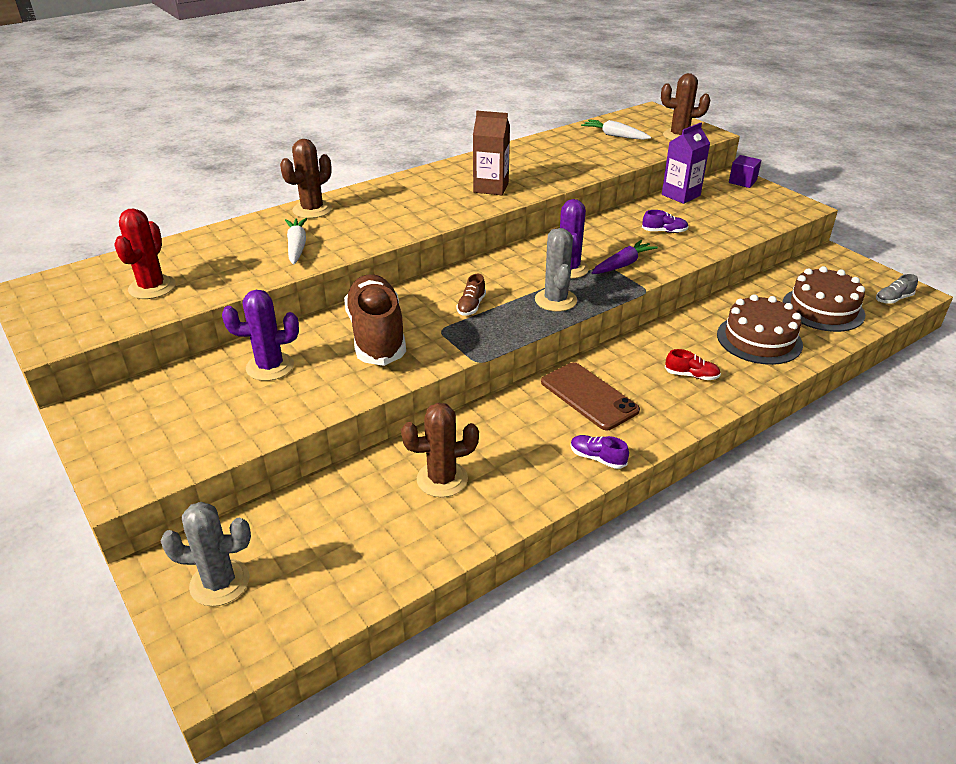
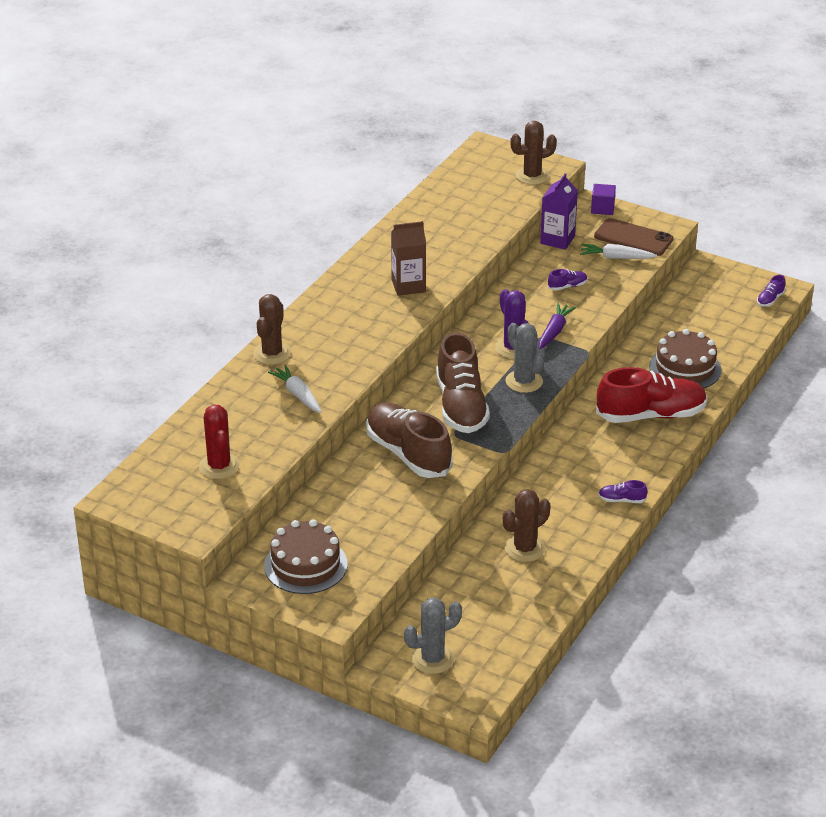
camera: 25 degrees left, 0 degrees up
(270, 367) = (349, 504): purple cactus -> none
(471, 306) = (461, 406): brown shoe -> brown shoe, size x2.48
(589, 396) = (586, 455): brown phone -> brown phone (633, 238)
(614, 136) = (473, 191): white carrot -> white carrot (616, 257)
(691, 375) = (651, 415): red shoe -> red shoe, size x2.48
(823, 309) = (720, 325): brown cake -> brown cake (305, 565)
(893, 299) = (770, 299): grey shoe -> purple shoe

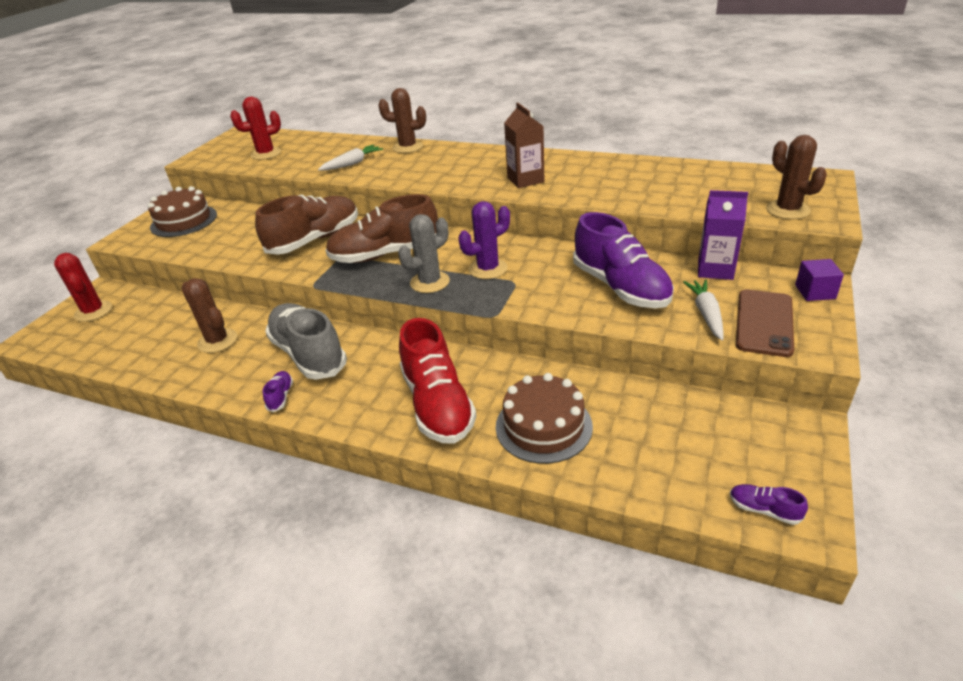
camera: 85 degrees right, 0 degrees up
(432, 659) = (93, 311): grey cactus -> red cactus
(554, 331) = (527, 289): purple carrot -> none
(565, 486) = (308, 354): none -> grey shoe
(567, 286) = (620, 287): purple shoe -> purple shoe, size x2.48

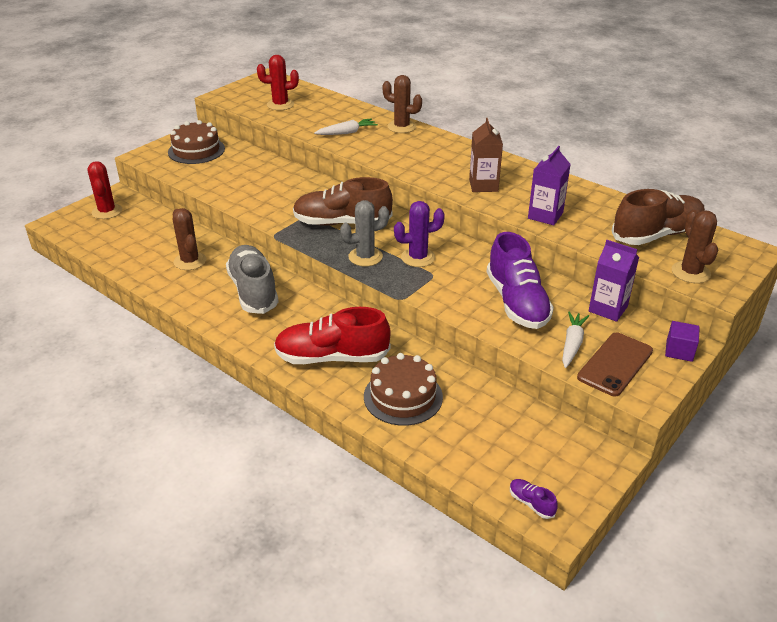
camera: 15 degrees right, 0 degrees up
(280, 396) = (219, 318): purple shoe -> none
(315, 240) = (292, 195): brown shoe -> brown shoe (656, 234)
(437, 404) = (332, 357): red shoe -> red shoe turned 90 degrees clockwise
(607, 192) = (545, 215): none -> purple carton

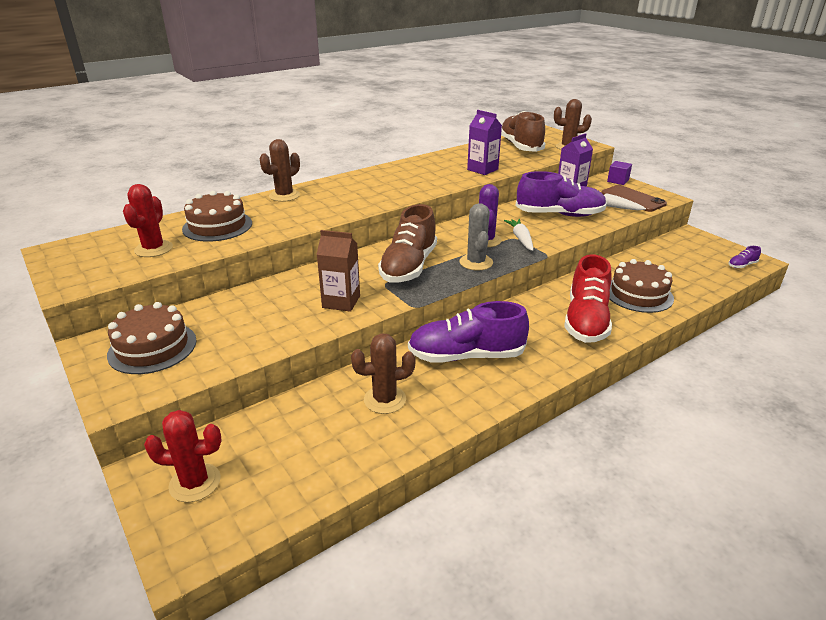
camera: 75 degrees left, 5 degrees down
(253, 291) = (466, 356): grey shoe -> purple shoe
(327, 116) = (217, 226): none -> brown cake
(347, 132) = (271, 221): white carrot -> white carrot (521, 239)
(483, 185) = (424, 181): brown carton -> brown carton (341, 302)

